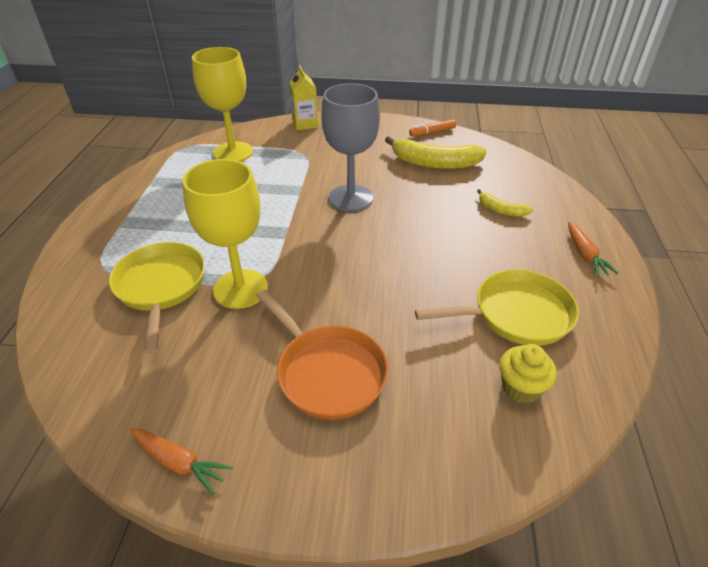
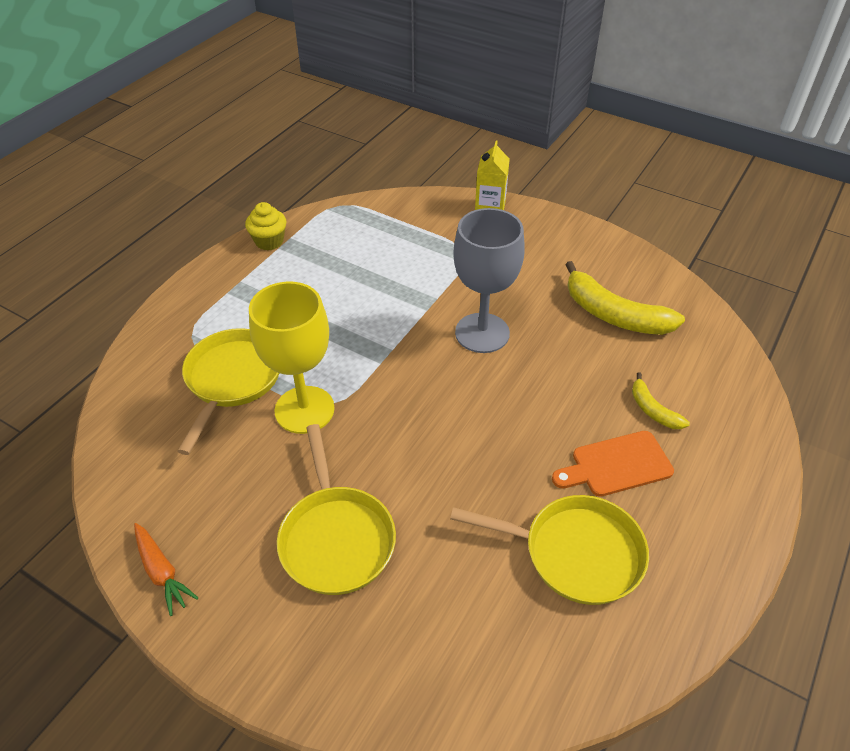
camera: 25 degrees right, 5 degrees up
(233, 152) = (386, 228): yellow goblet -> none
(327, 372) = (336, 537): orange pan -> yellow pan
(432, 132) = (640, 266): orange marker -> none
(502, 250) = (616, 465): none -> orange cutting board
(520, 387) = (520, 639): yellow cupcake -> yellow cupcake (269, 241)
(585, 255) = (717, 509): orange carrot -> none

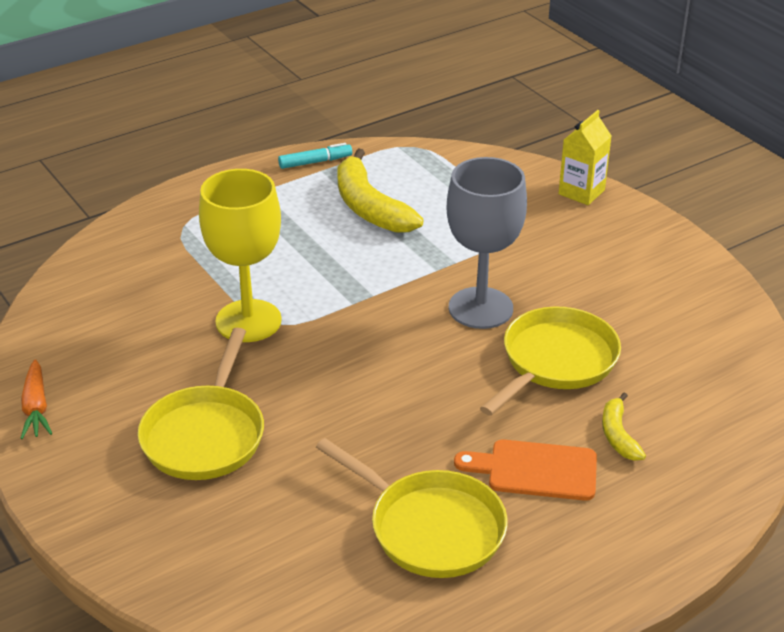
camera: 25 degrees right, 10 degrees down
(232, 380) = (196, 275): yellow pan -> yellow pan (555, 362)
(269, 241) = (315, 162): yellow cupcake -> turquoise marker
(614, 314) = (646, 334): yellow banana -> yellow banana (369, 207)

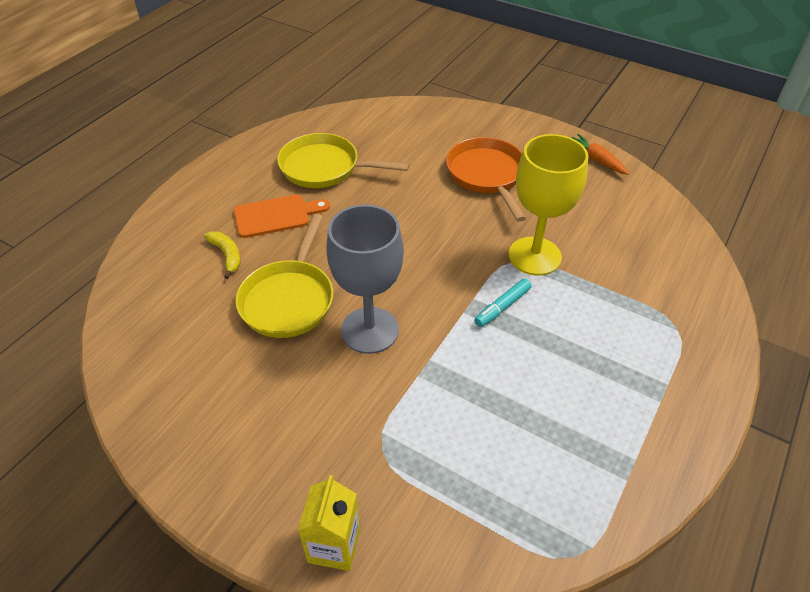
camera: 155 degrees right, 10 degrees up
(206, 434) = (487, 175): yellow pan -> orange pan
(315, 162) = (653, 471): turquoise marker -> turquoise marker (502, 307)
(369, 207) = (543, 419): yellow banana -> none

